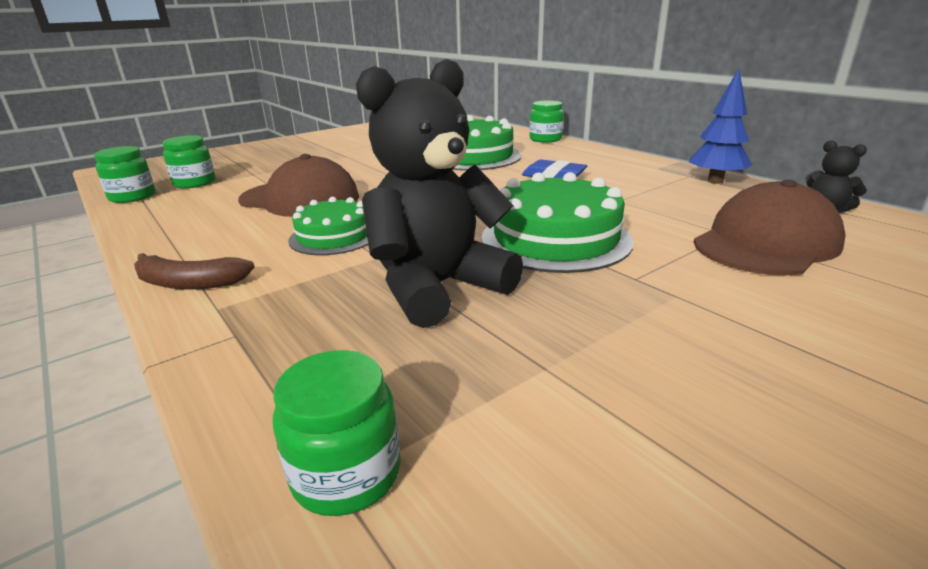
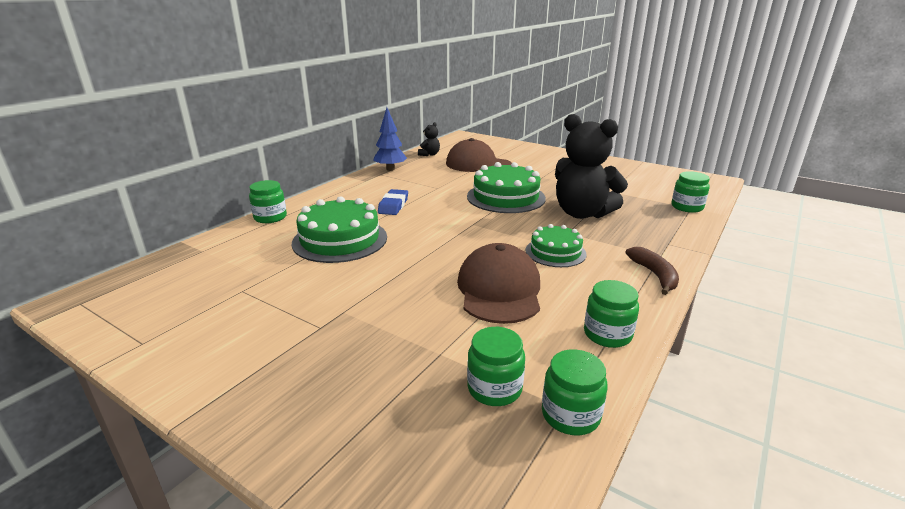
camera: 110 degrees left, 0 degrees up
(164, 225) = (607, 334): none -> green jar

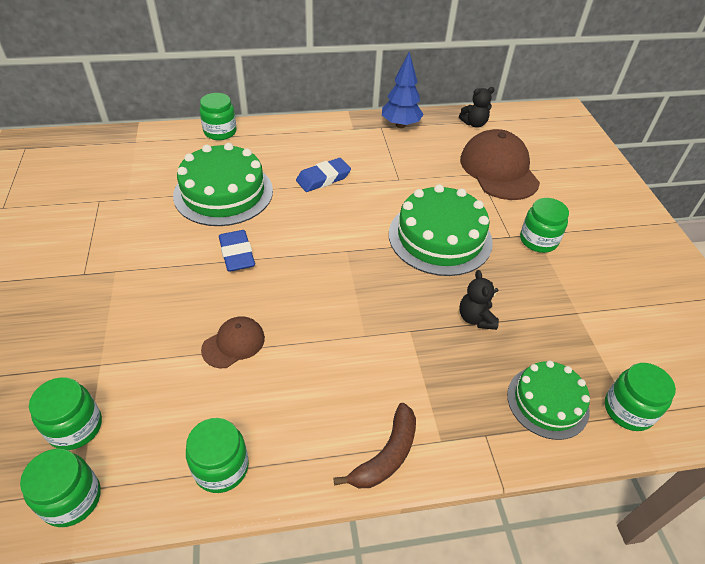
camera: 45 degrees right, 20 degrees up
(413, 258) = (237, 254): none -> blue eraser
(499, 290) = (233, 343): brown cap -> brown cap, size x0.51
(547, 178) = (538, 240): none -> green jar
(555, 252) = (352, 344): green cake -> green cake (547, 402)
(582, 213) = (476, 318): black teddy bear -> black teddy bear, size x0.43

